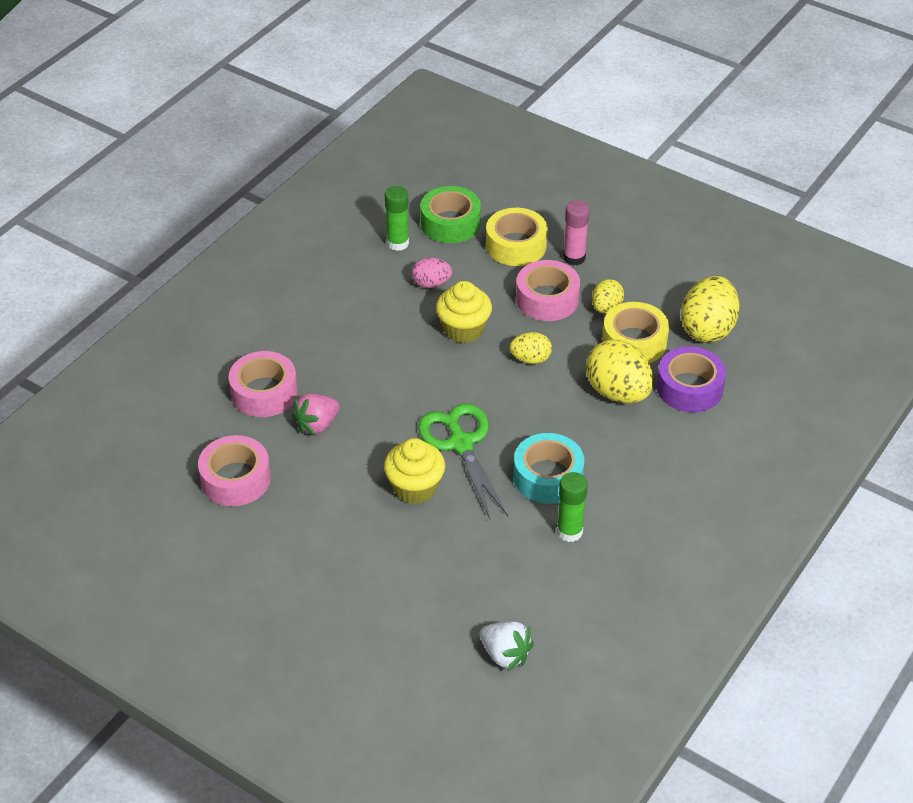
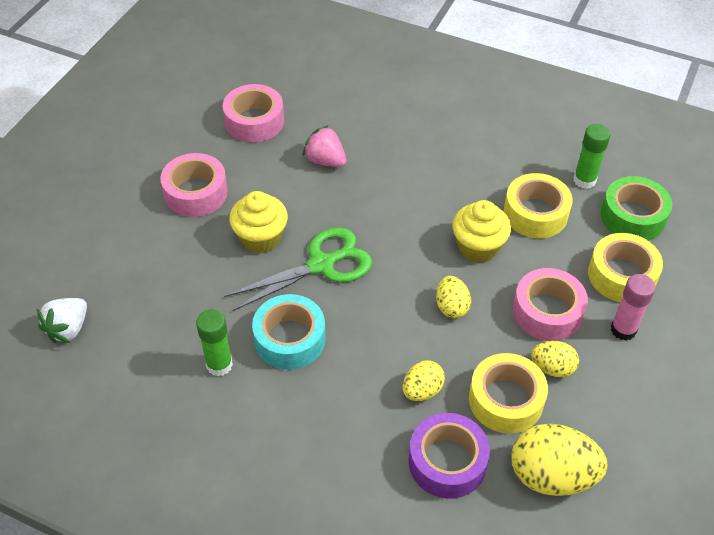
camera: 80 degrees right, 5 degrees up
(264, 392) = (357, 121): pink tape -> pink tape (196, 193)
(431, 283) = (535, 213): pink egg -> yellow tape
(618, 392) = (422, 390): yellow egg -> yellow egg, size x0.56

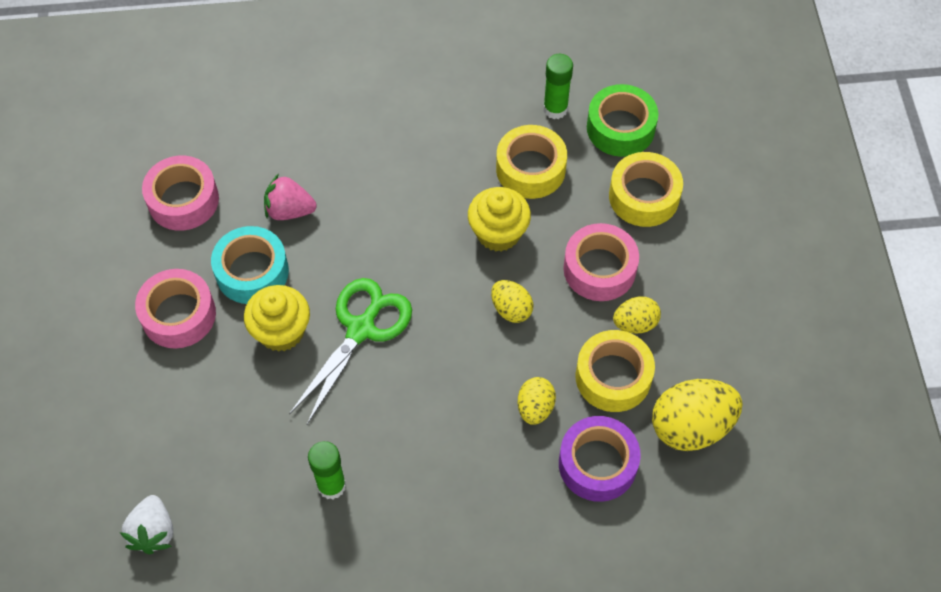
camera: 30 degrees left, 10 degrees up
(290, 339) = (381, 423): turquoise tape -> turquoise tape (252, 272)
(623, 330) = (674, 252): pink glue stick -> none

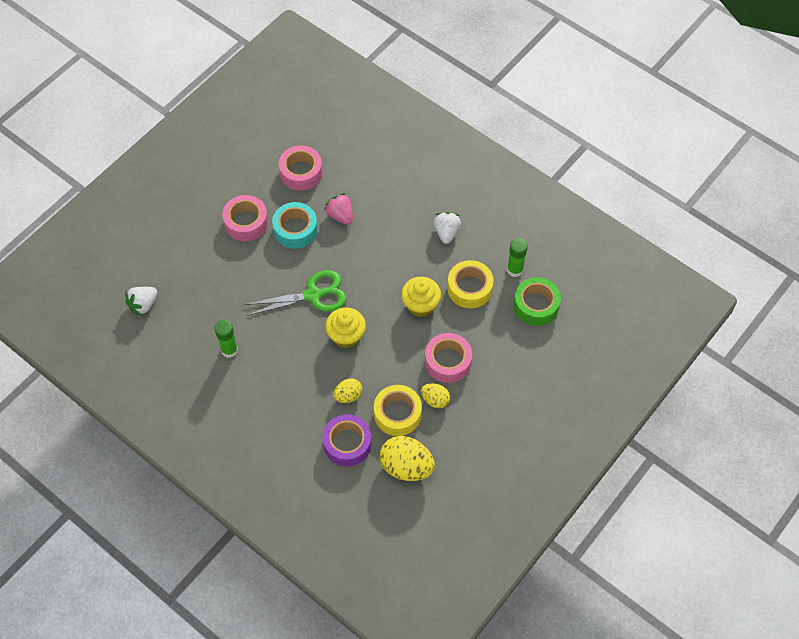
camera: 45 degrees right, 0 degrees up
(281, 331) = (279, 266): yellow cupcake -> yellow cupcake (346, 336)
(435, 129) = (446, 232): none -> white strawberry
(511, 309) = (387, 344): yellow egg -> none
(644, 196) = (508, 347): yellow tape -> none

